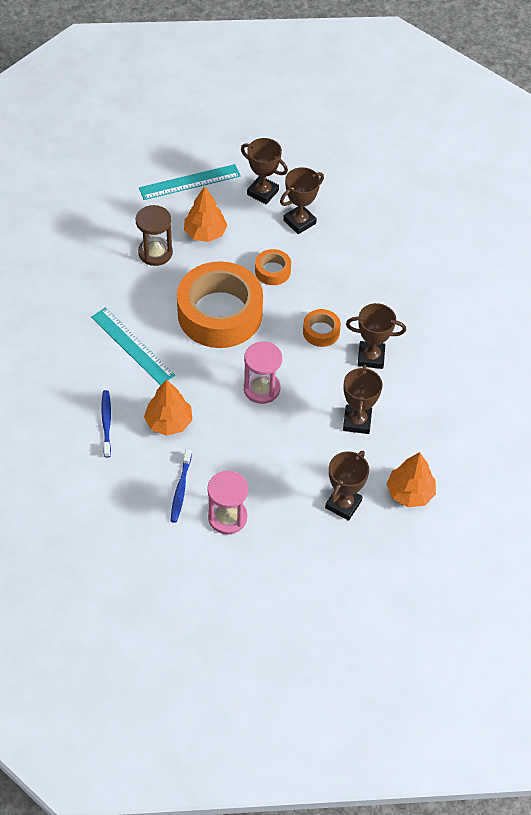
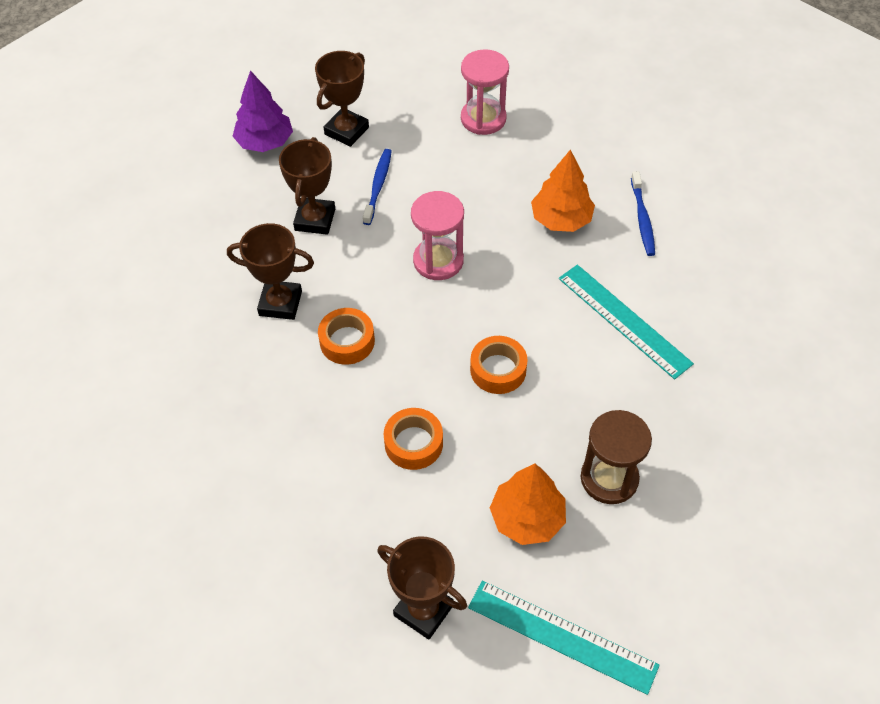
camera: 175 degrees left, 0 degrees up
(180, 489) = (539, 146): blue toothbrush -> blue toothbrush (378, 186)
(189, 182) = (562, 636): turquoise ruler -> turquoise ruler turned 45 degrees clockwise
(220, 313) = (498, 370): orange tape -> orange tape, size x0.43
(299, 222) = (361, 542): brown trophy -> none
(410, 492) = (265, 142): orange tree -> purple tree

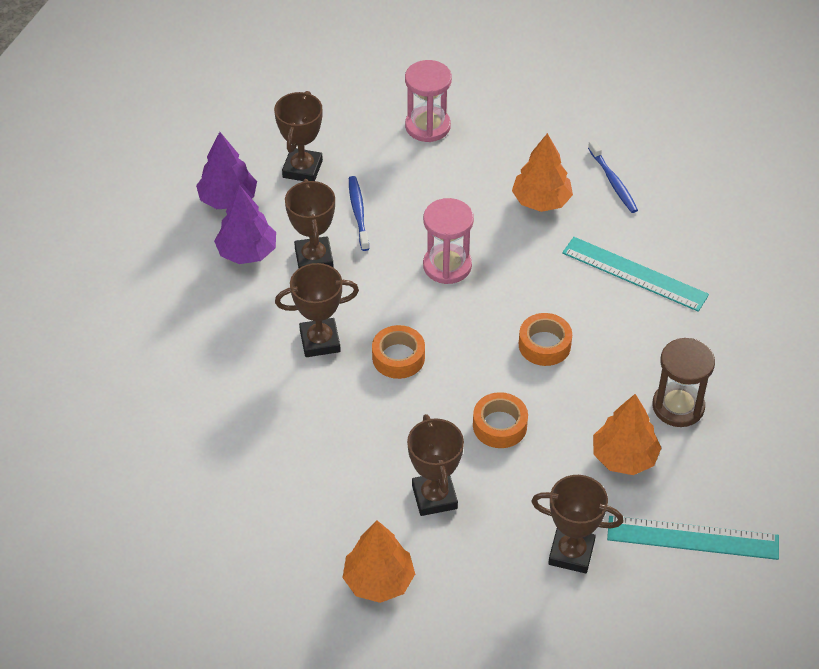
camera: 20 degrees left, 5 degrees down
(214, 575) = (378, 581): none -> orange tree
(257, 197) = (247, 252): none -> purple tree
(312, 501) = (434, 497): none -> brown trophy

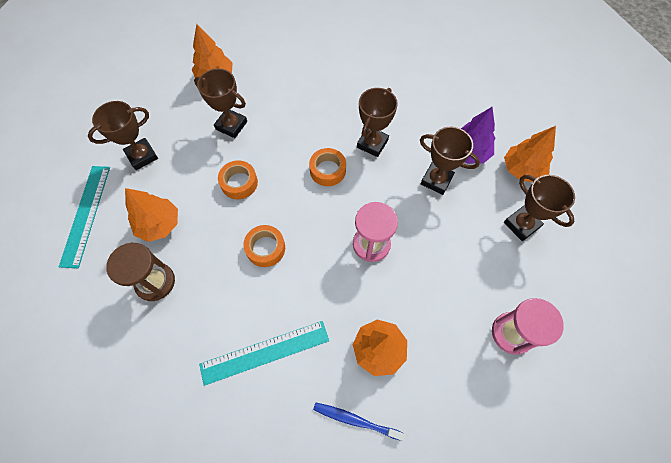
camera: 130 degrees right, 15 degrees up
(228, 199) = (522, 169): purple tree -> orange tree
(358, 213) = (456, 228): blue toothbrush -> none
(692, 538) = (86, 214): turquoise ruler -> turquoise ruler turned 45 degrees counterclockwise

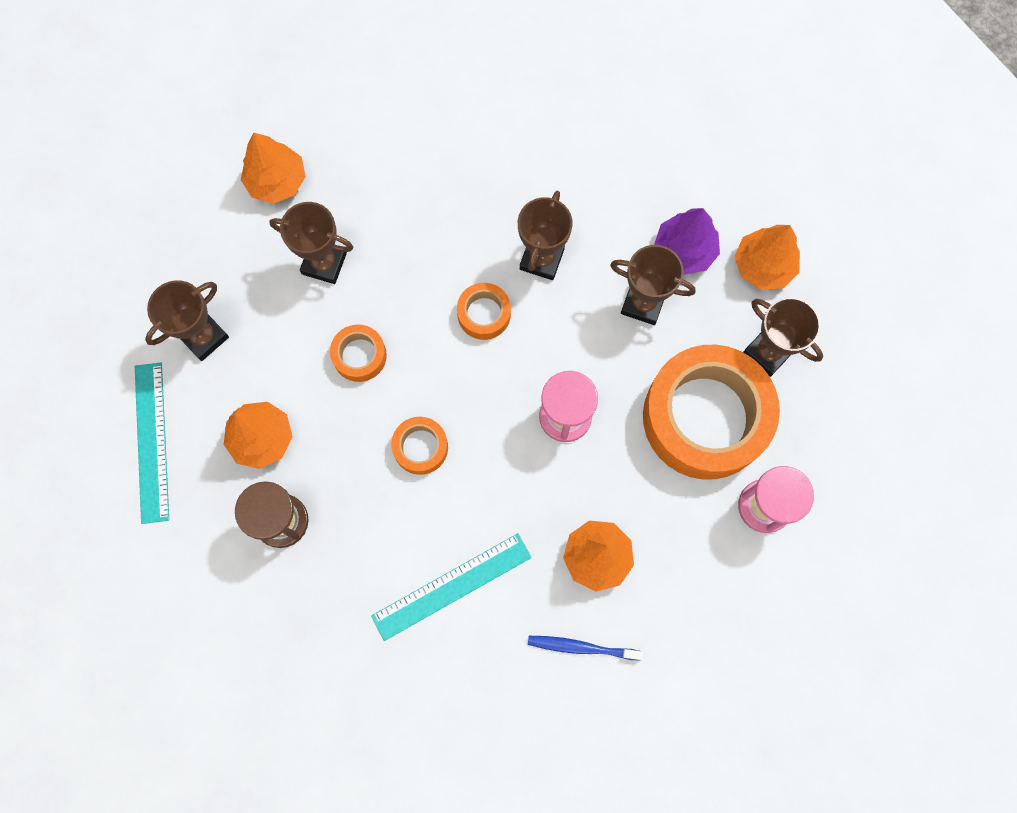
camera: 10 degrees left, 10 degrees up
(472, 261) = (705, 417): none -> orange tape

